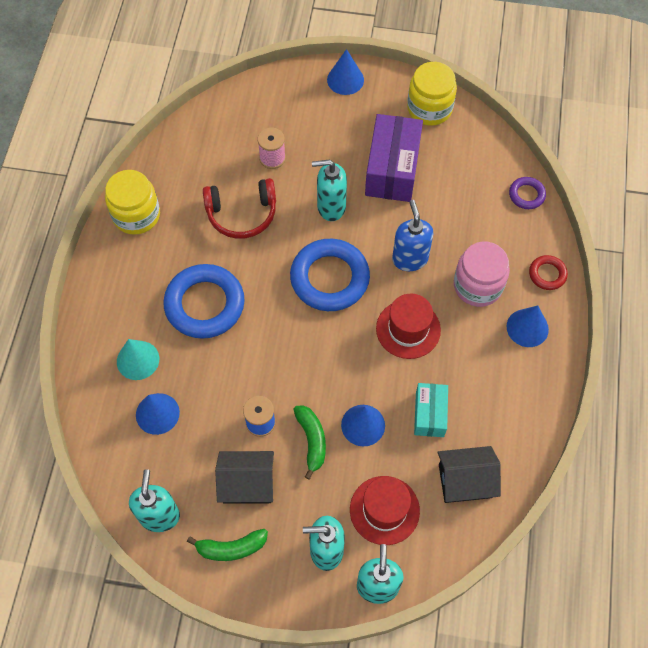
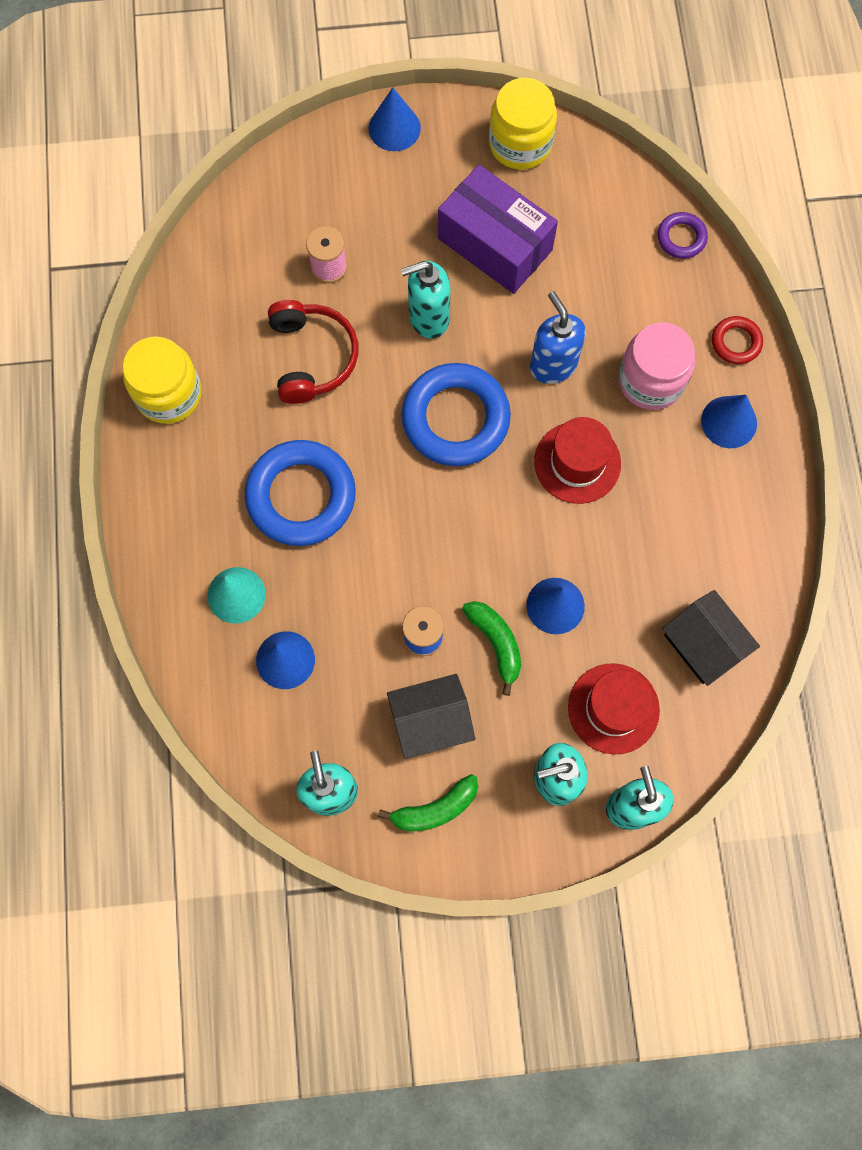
camera: 15 degrees left, 10 degrees up
(242, 214) = (312, 357): red headphones -> red headphones turned 75 degrees counterclockwise
(392, 169) = (494, 244): purple box -> purple box turned 45 degrees counterclockwise
(429, 414) = (636, 569): turquoise box -> none
(465, 481) = (703, 644): black house -> black house turned 75 degrees clockwise

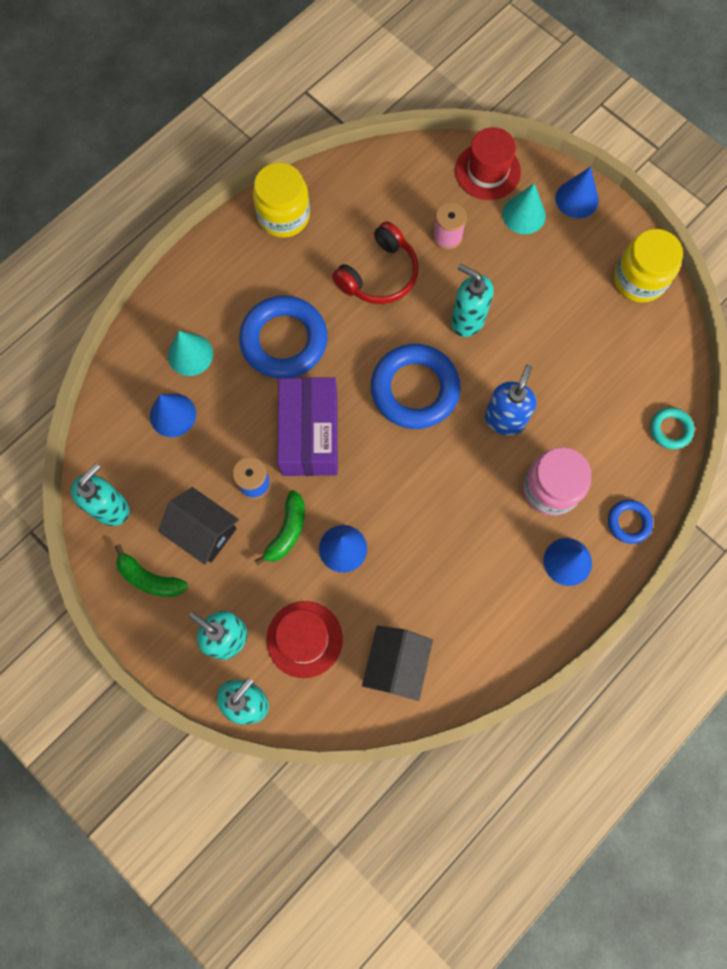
camera: 50 degrees right, 0 degrees up
(368, 184) = (524, 214): none -> turquoise cone
(494, 244) = (554, 319): purple box -> purple box (309, 435)
(577, 462) = (451, 486): red hat -> red hat (487, 171)
(681, 238) = (670, 429): purple ring -> turquoise ring
(736, 342) = (628, 522): red ring -> blue ring

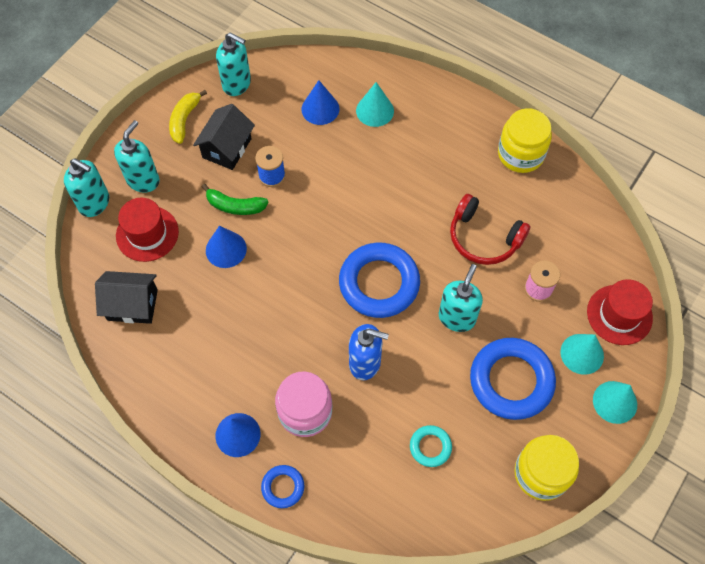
camera: 80 degrees right, 10 degrees down
(150, 578) = (184, 120): green banana -> yellow banana
(284, 340) = (402, 175): blue ring -> blue ring (511, 381)
(309, 435) = (321, 208): purple box -> none
(577, 199) = (615, 402): blue cone -> turquoise cone
(670, 429) = (384, 519): turquoise ring -> turquoise ring (430, 447)

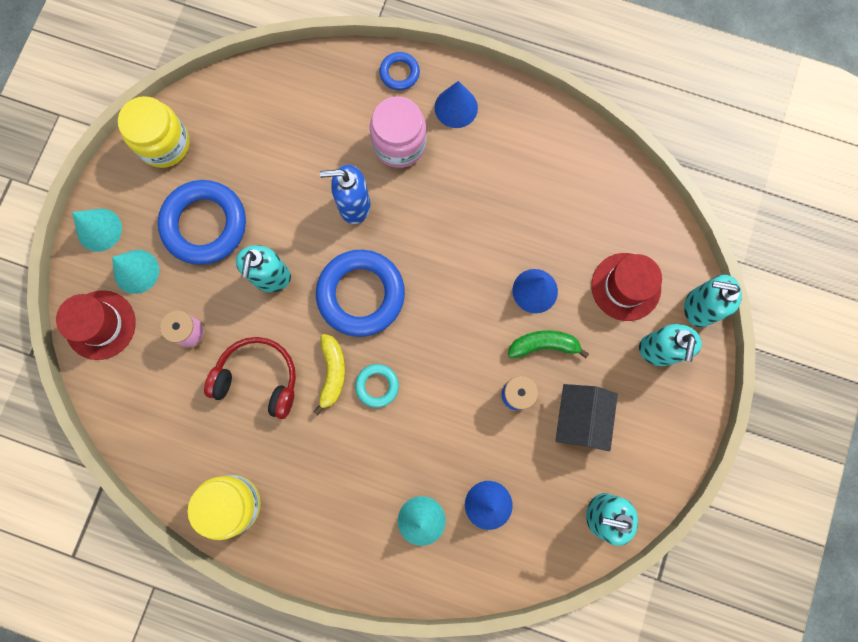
camera: 165 degrees right, 15 degrees up
(132, 305) = (607, 205): black house -> none
(184, 120) = (644, 444): yellow banana -> yellow banana (332, 373)
(430, 447) = (272, 142): turquoise ring -> turquoise ring (377, 386)

